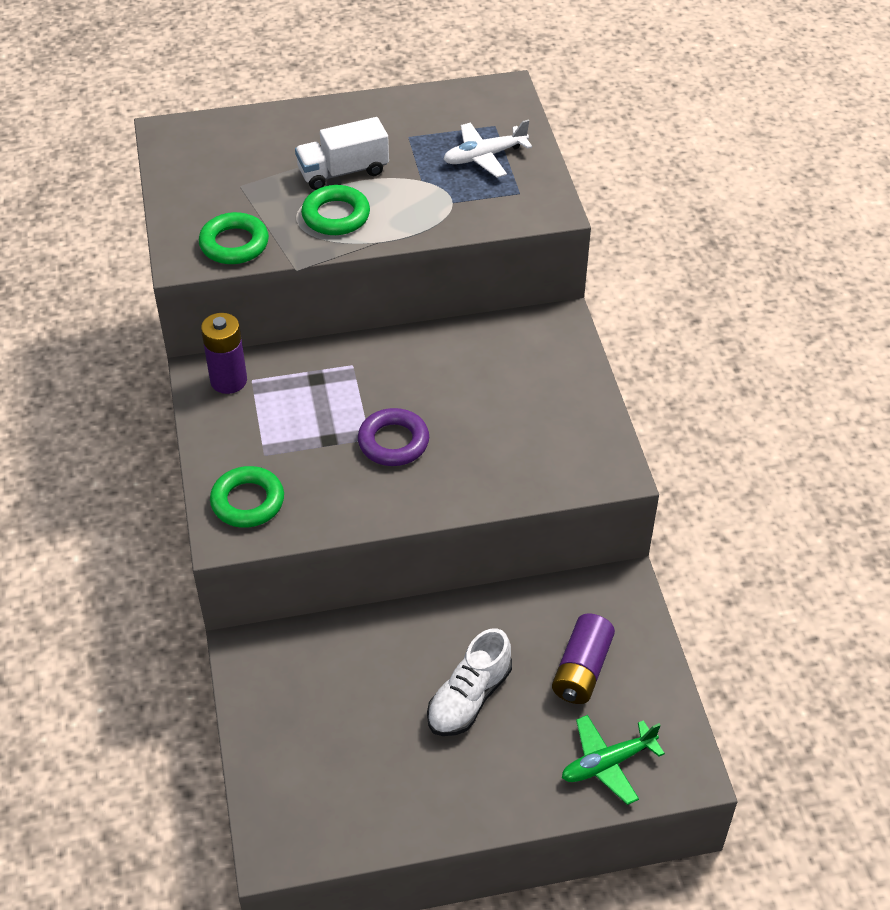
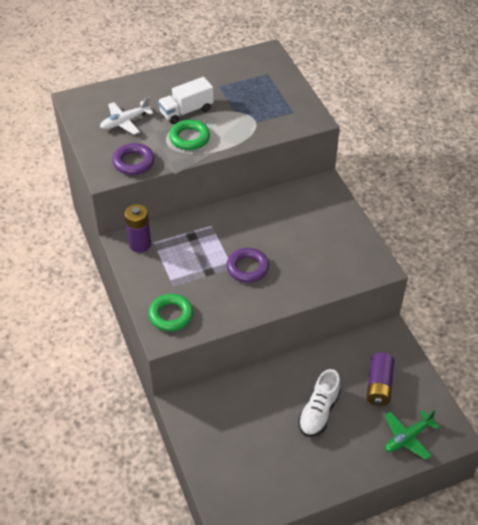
camera: 10 degrees left, 0 degrees up
(234, 244) = (133, 162): green ring -> purple ring
(484, 156) = (267, 93): white plane -> white plane (125, 122)

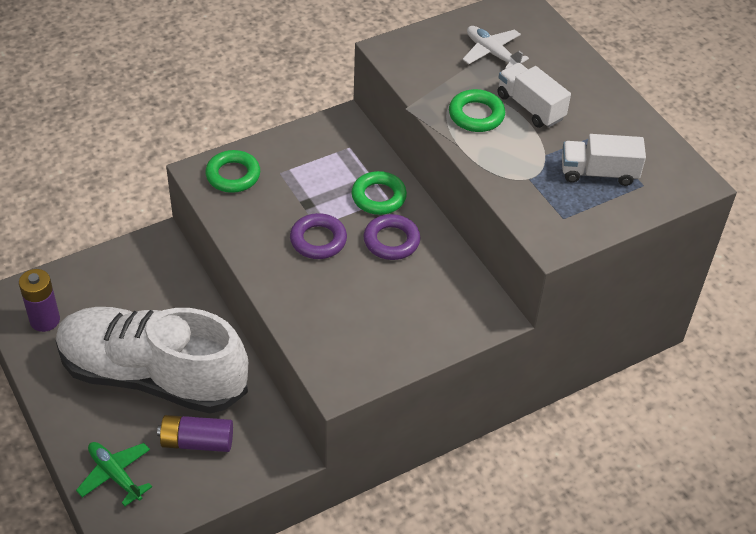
camera: 80 degrees right, 0 degrees up
(133, 162) = (417, 69): purple ring -> purple ring (391, 241)
(140, 244) = (343, 135): purple battery -> purple battery (45, 320)
(209, 230) = (378, 197): none -> green ring
(255, 90) = (598, 173): none -> white truck
(319, 412) = (153, 376): white shoe -> white shoe, size x2.22

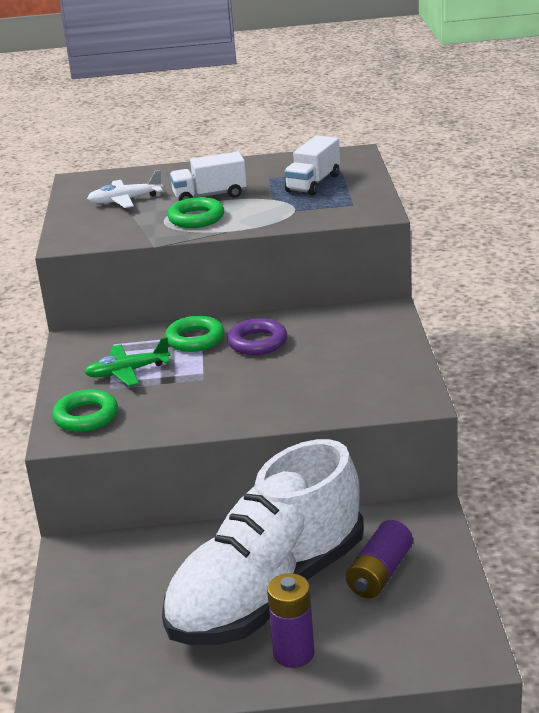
camera: 60 degrees left, 20 degrees down
(45, 320) = (118, 670): purple battery -> purple battery (294, 653)
(115, 475) = (393, 645): green plane -> green plane (127, 372)
(318, 240) = (223, 381): purple ring -> none

